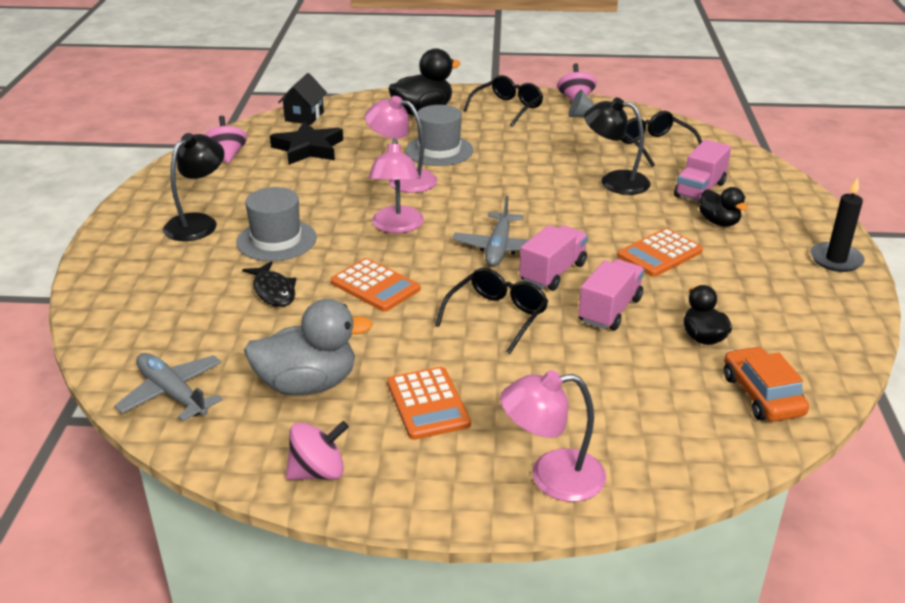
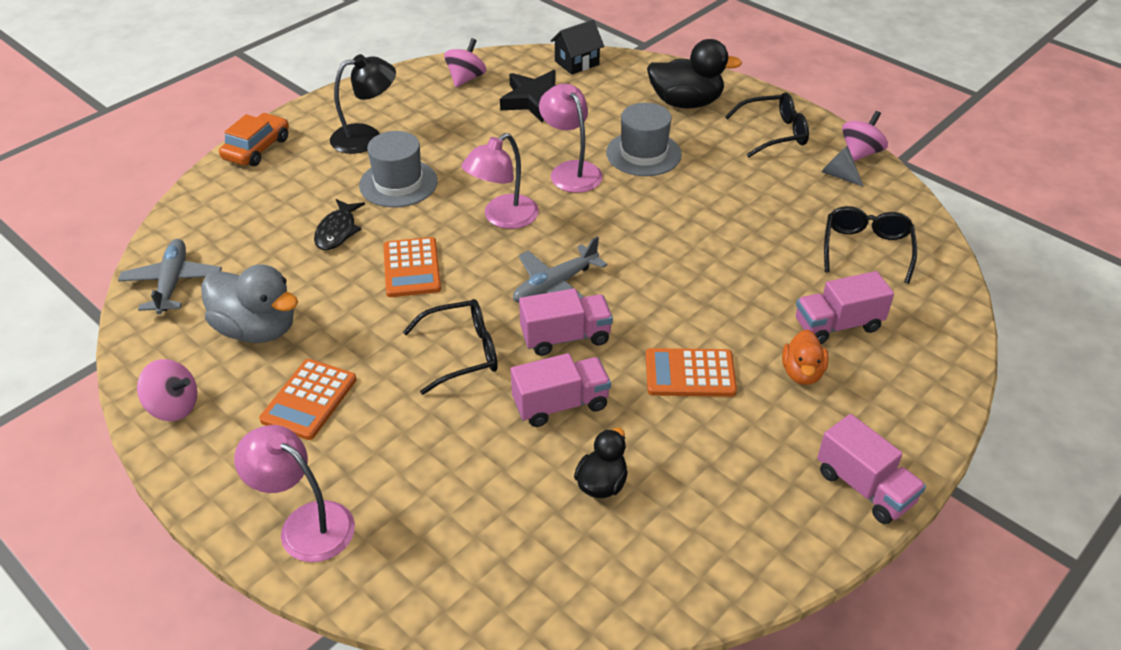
camera: 40 degrees right, 10 degrees up
(614, 181) = (762, 270): black lamp -> none
(719, 222) = (802, 373): black duck -> orange duck
(761, 395) = (568, 574): orange car -> orange car (257, 148)
(836, 260) = (864, 487): black candle -> pink truck

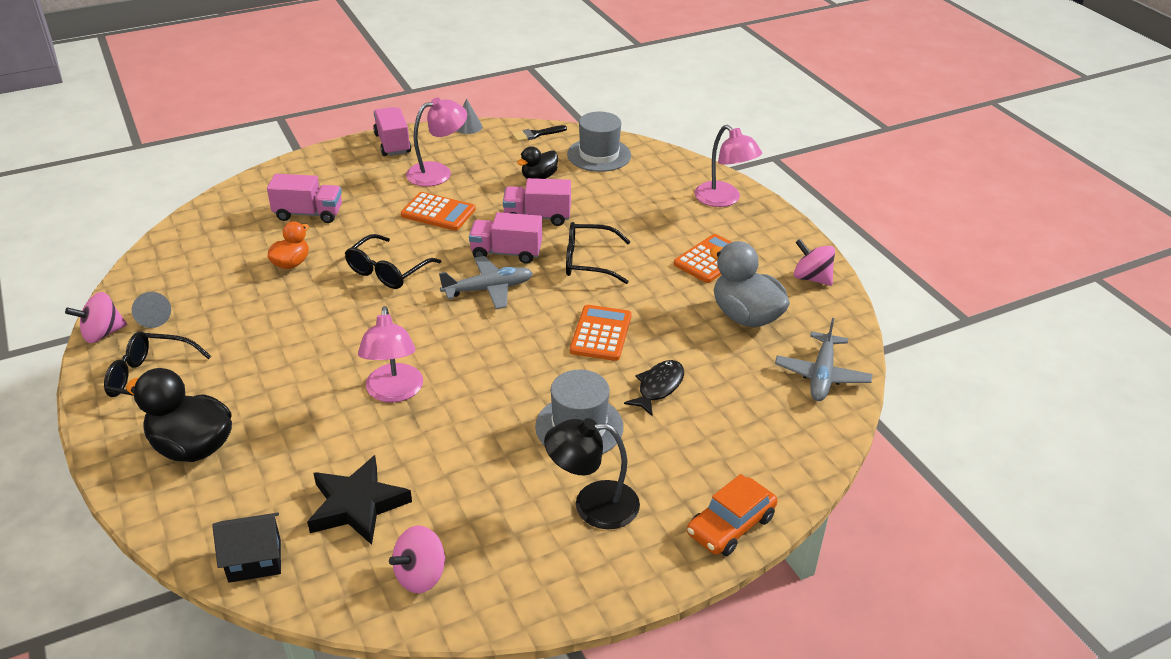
camera: 160 degrees left, 5 degrees down
(503, 218) = (495, 359): pink lamp -> pink lamp (438, 172)
(643, 154) = (305, 392): grey hat -> grey hat (599, 155)
(667, 592) = (536, 134): none -> black brush
(790, 573) = (468, 126): none -> grey cone
(802, 373) = (365, 196): orange duck -> orange duck (291, 263)
(866, 249) = (219, 254): black glasses -> black glasses (387, 271)

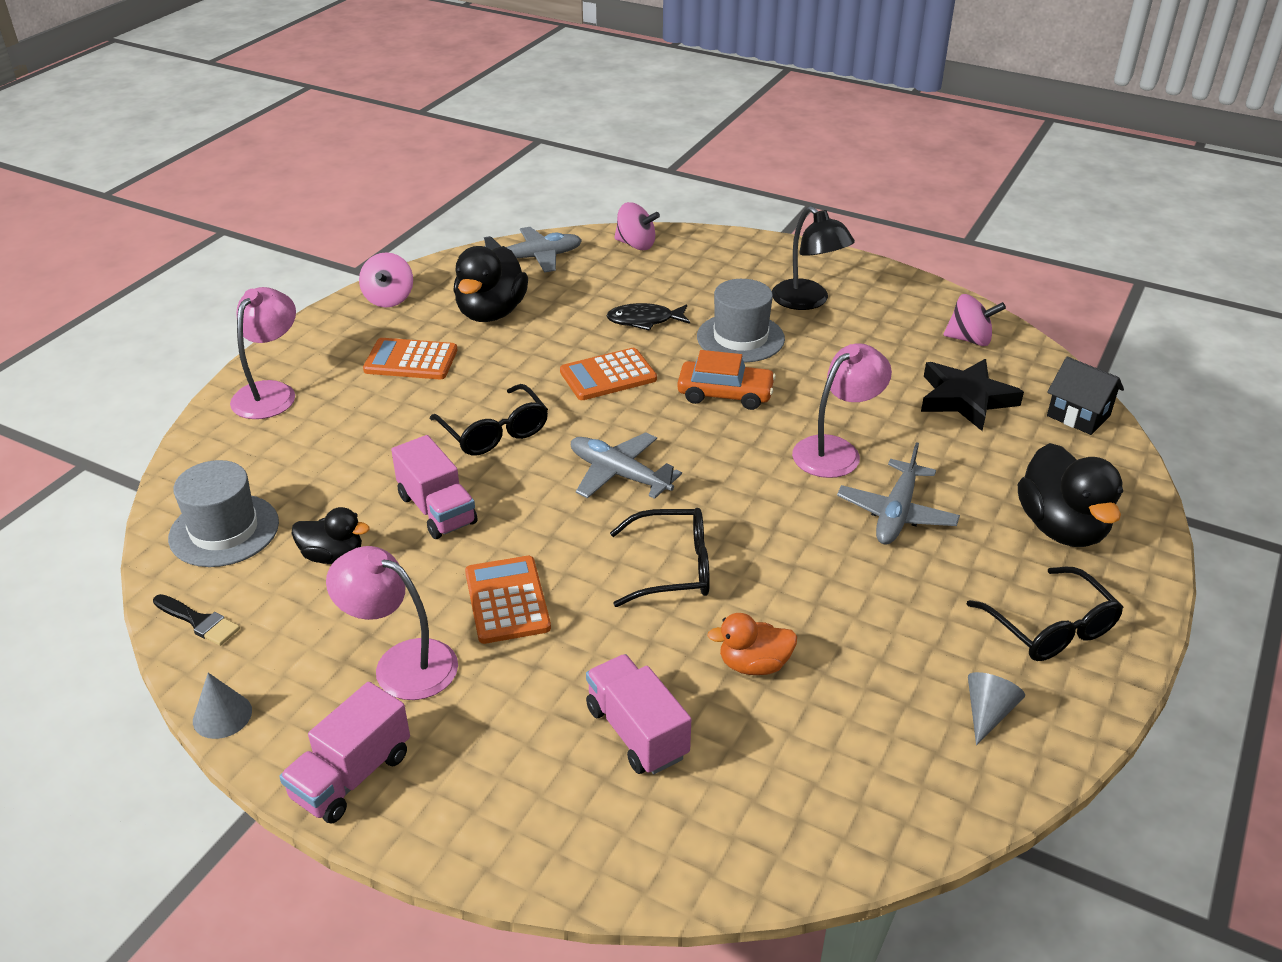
camera: 125 degrees left, 0 degrees up
(102, 333) = (1067, 736): pink spinning top -> pink spinning top (636, 245)
(307, 380) = (896, 513): none -> grey plane
(506, 253) = (538, 496): pink truck -> none
(731, 525) = (748, 247): orange car -> orange car (725, 394)
(745, 316) = (491, 313): grey duck -> black duck

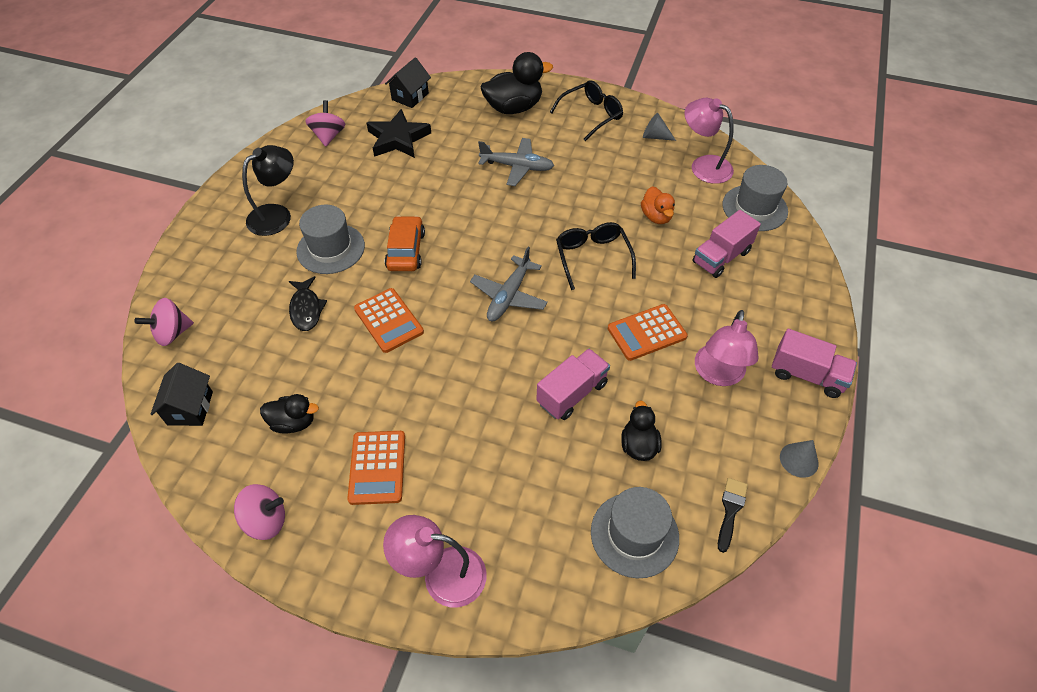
camera: 100 degrees left, 15 degrees up
(491, 313) = (293, 422): black duck -> black duck, size x0.58
(495, 432) = (474, 379): black glasses -> none
(536, 258) = (190, 408): grey plane -> black house
(636, 245) = (172, 333): pink spinning top -> pink spinning top turned 135 degrees counterclockwise
(757, 824) = (754, 208): none -> grey hat
(836, 450) = (462, 193): pink lamp -> pink lamp (703, 165)

